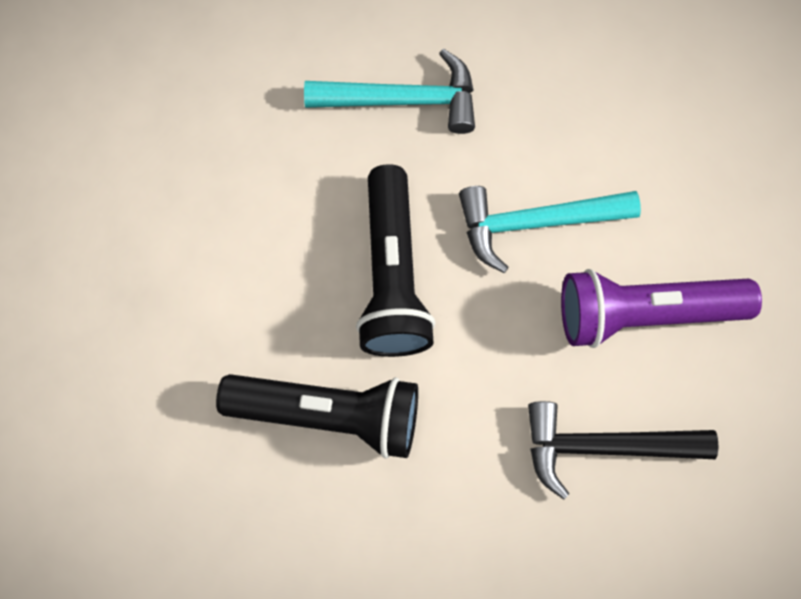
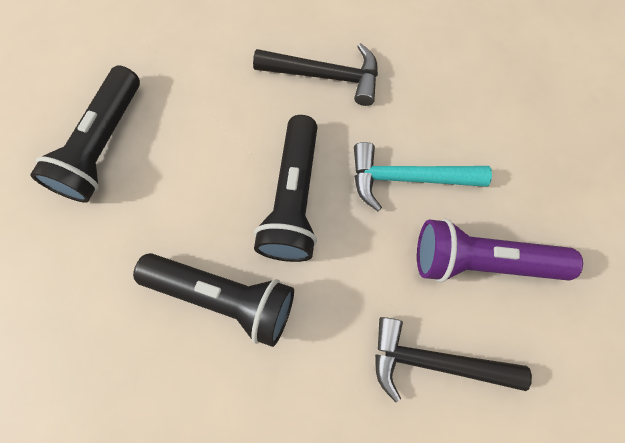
camera: 10 degrees right, 0 degrees up
(122, 247) = (102, 146): none -> black flashlight
(403, 99) = (325, 75): turquoise hammer -> black hammer

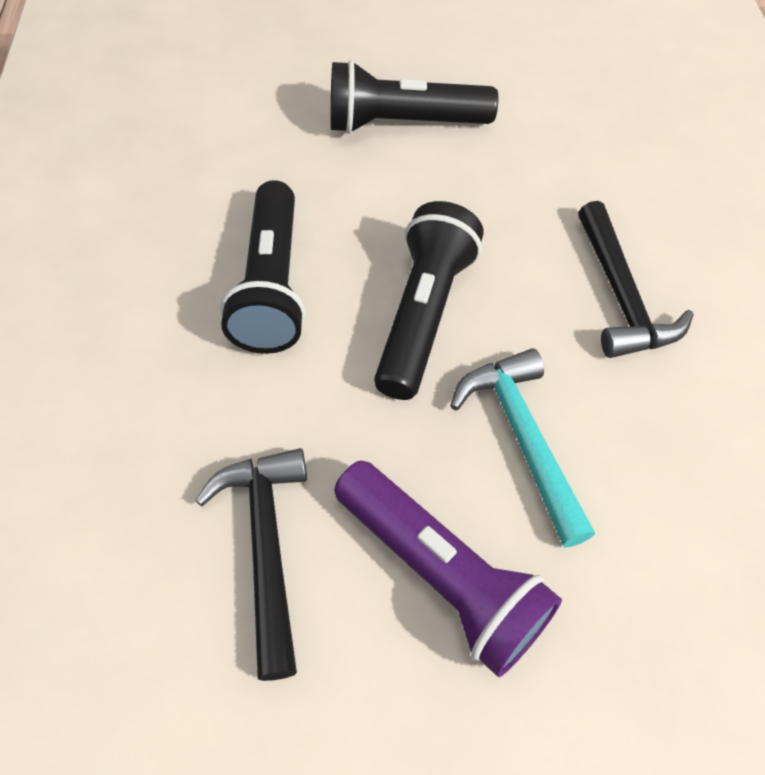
camera: 70 degrees right, 15 degrees down
(293, 200) = (424, 314): black flashlight -> black flashlight turned 120 degrees clockwise
(481, 260) = (441, 575): purple flashlight -> purple flashlight turned 150 degrees clockwise

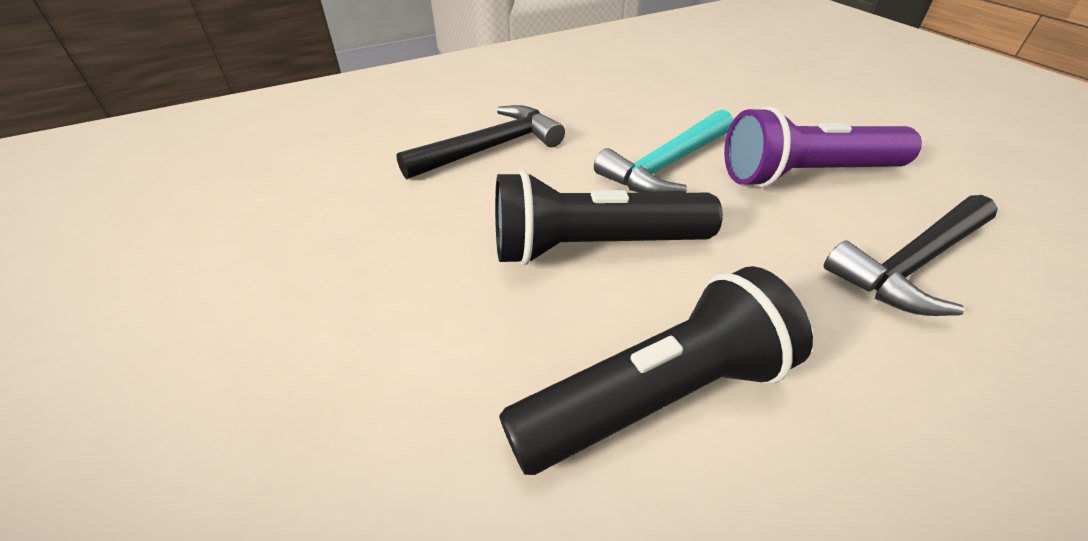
camera: 115 degrees left, 15 degrees down
(403, 124) = (255, 372): black flashlight -> none
(441, 575) = (806, 174): purple flashlight -> purple flashlight turned 120 degrees counterclockwise

